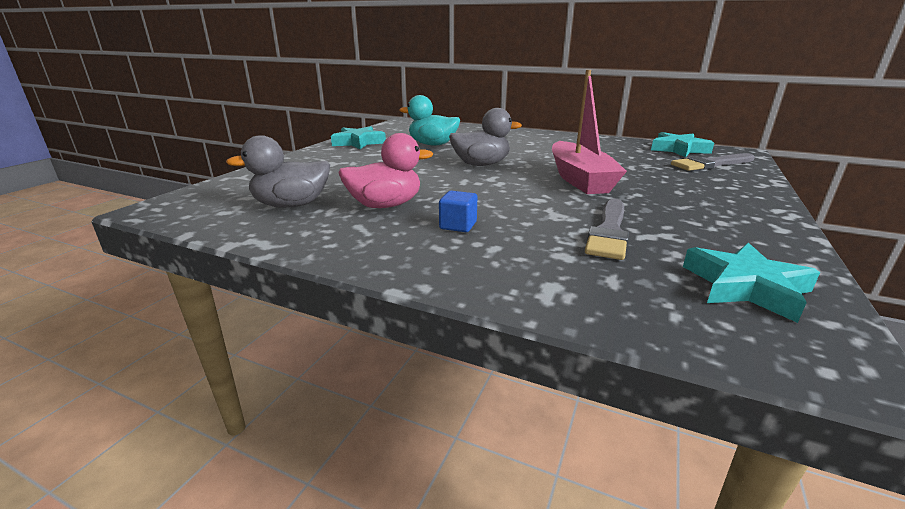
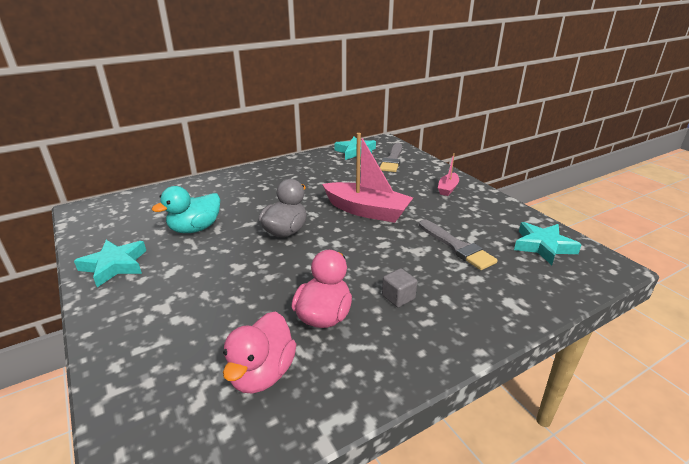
camera: 55 degrees left, 5 degrees up
(291, 205) = (262, 373): grey duck -> pink duck
(458, 225) = (398, 297): blue cube -> grey cube
(728, 200) = (447, 188): none -> pink boat

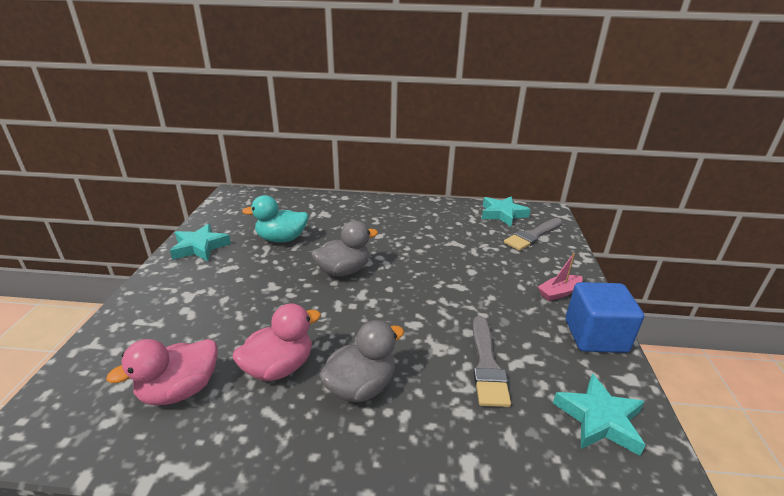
camera: 35 degrees right, 0 degrees up
(367, 211) = (439, 282): pink boat -> none
(398, 297) = (361, 386): grey cube -> grey duck
(494, 205) = (595, 336): none -> blue cube

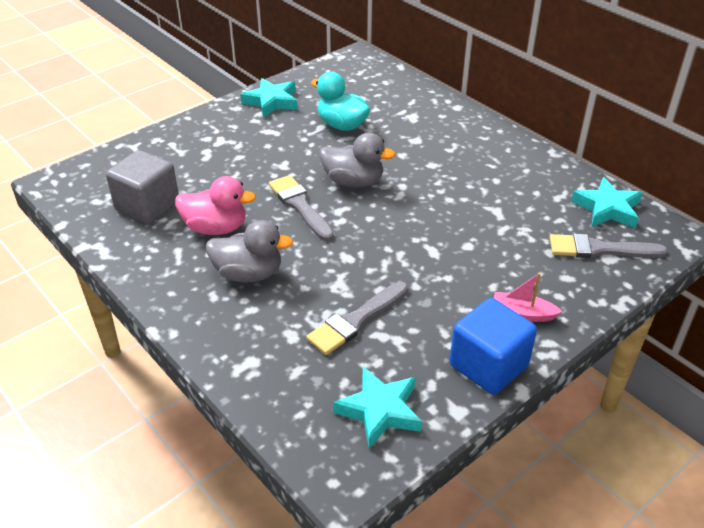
camera: 45 degrees right, 10 degrees up
(180, 390) = (147, 206): pink duck -> grey cube
(328, 308) = (300, 206): none -> grey brush

